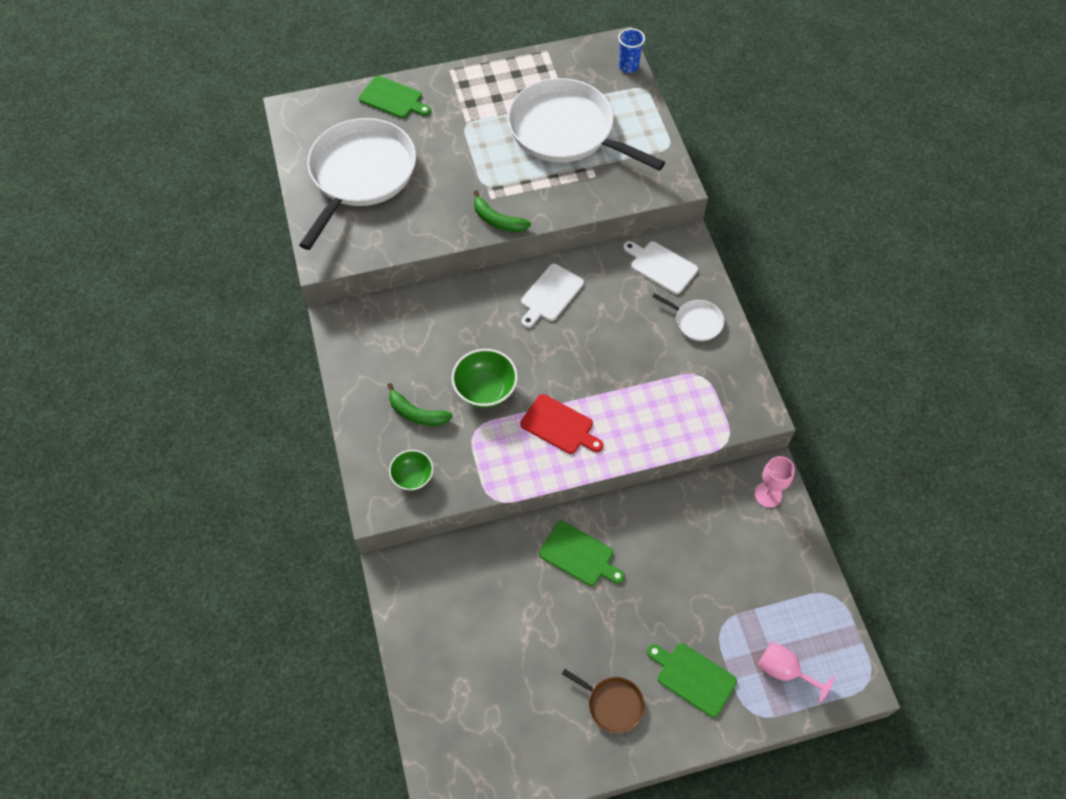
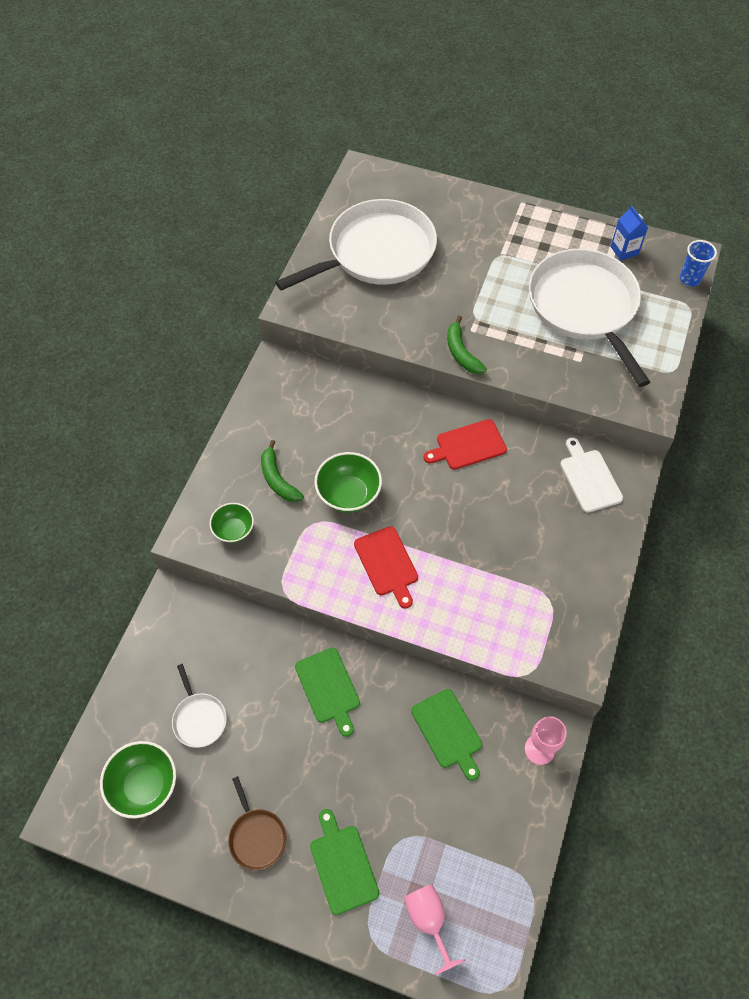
camera: 35 degrees right, 0 degrees up
(393, 98) = (453, 202): green cutting board -> green cutting board (448, 731)
(492, 730) = (144, 785): none -> green bowl
(550, 295) = (468, 445): white cutting board -> red cutting board
(562, 69) = (624, 250): none -> blue carton
(696, 322) = (583, 547): white pan -> white pan (199, 718)

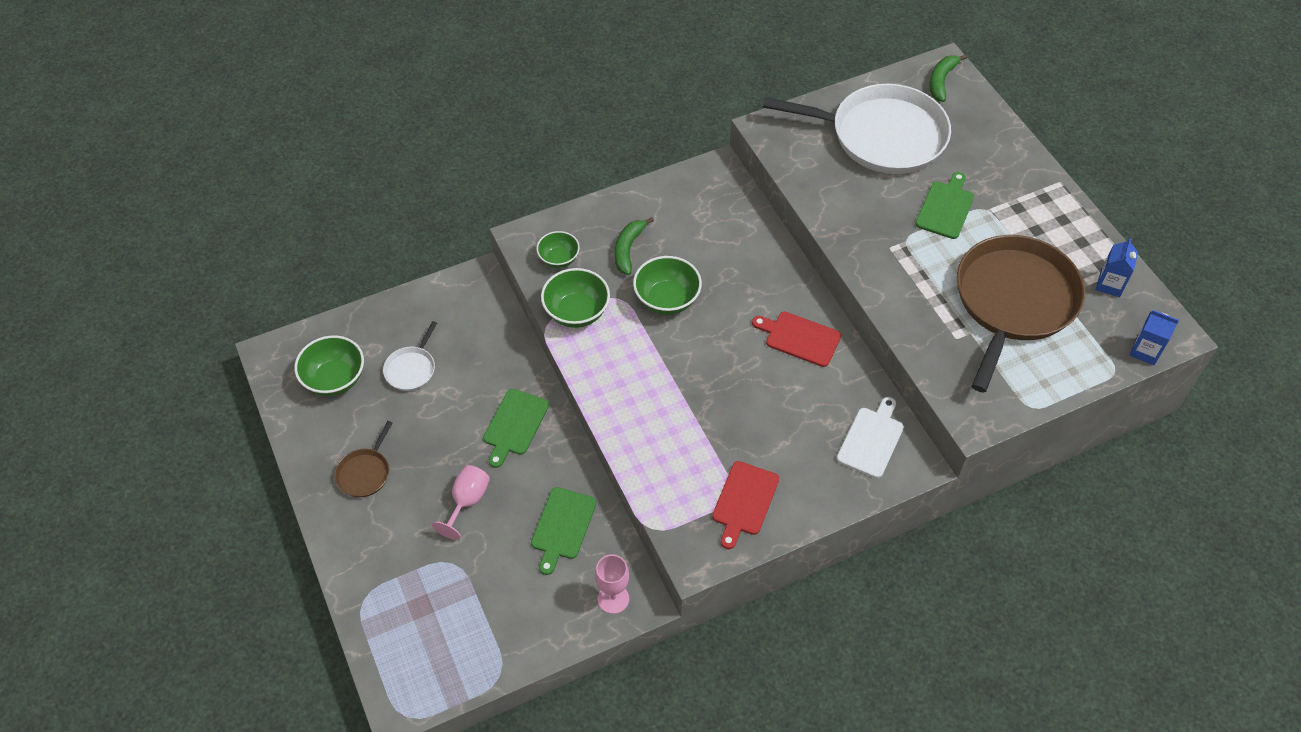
camera: 45 degrees right, 5 degrees down
(294, 560) = (576, 312): none -> green bowl
(343, 865) = (396, 541): green cutting board -> green cutting board (945, 208)
(387, 564) = (638, 368): red cutting board -> red cutting board (744, 501)
(429, 920) = (410, 628): pink goblet -> pink goblet (467, 502)
(461, 353) = (861, 258): green banana -> green banana (941, 81)
(585, 307) = (1013, 302): white pan -> brown pan
(689, 279) = (1145, 351): blue cup -> blue carton

